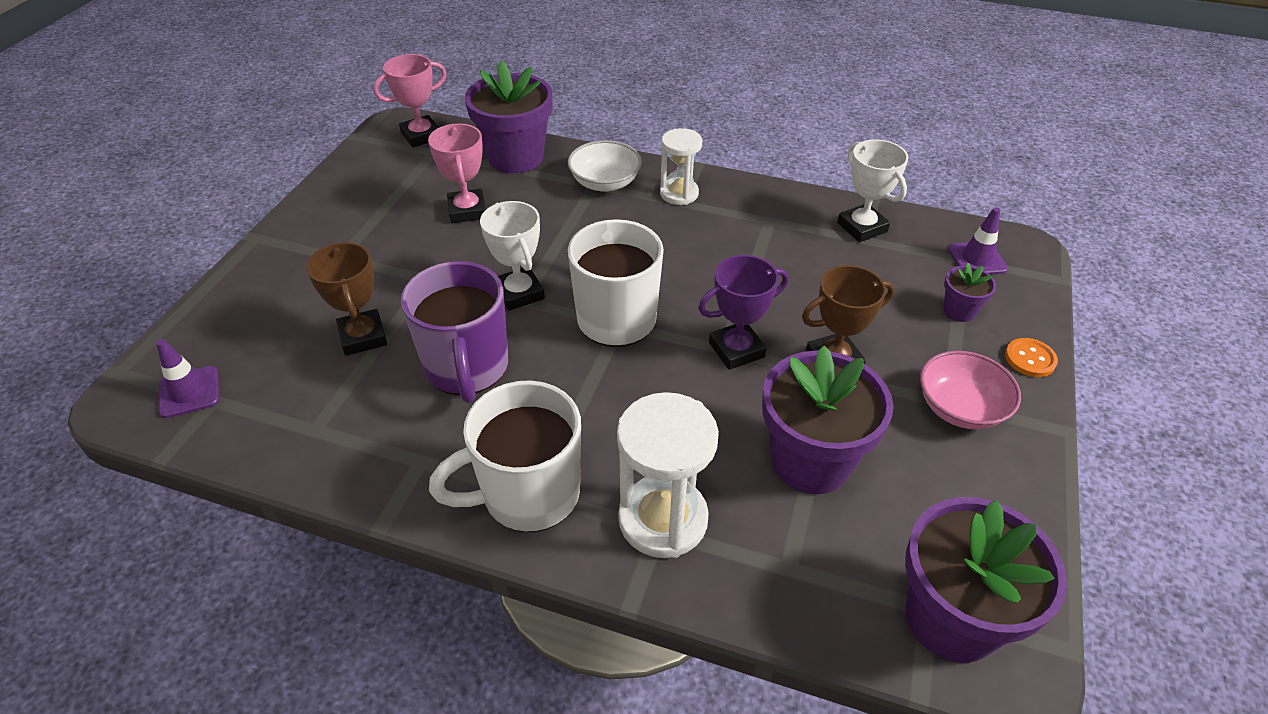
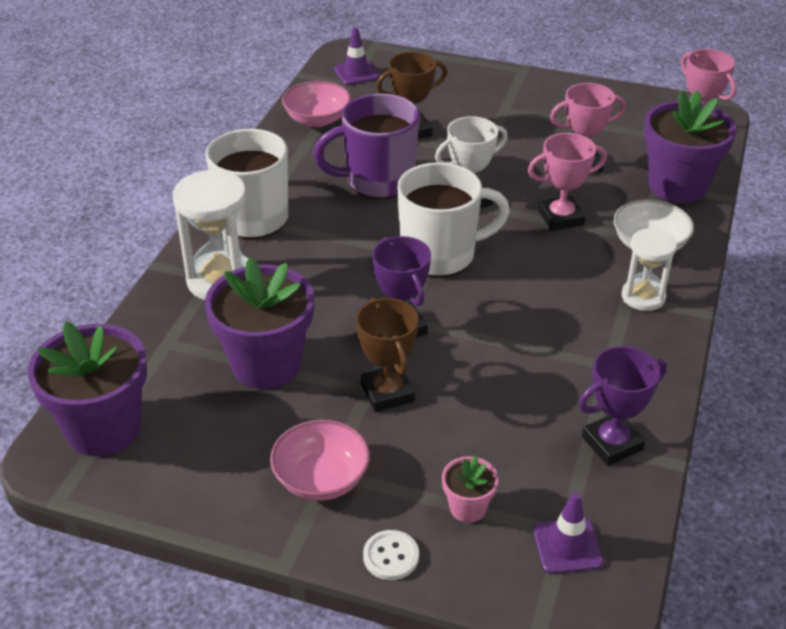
camera: 90 degrees right, 5 degrees down
(301, 433) = (317, 119): none -> pink bowl
(558, 231) = (561, 218): none -> pink trophy
(862, 227) = (612, 443): white trophy -> purple trophy
(959, 311) = (468, 508): purple flower pot -> pink flower pot
(1030, 359) = (391, 556): orange button -> white button

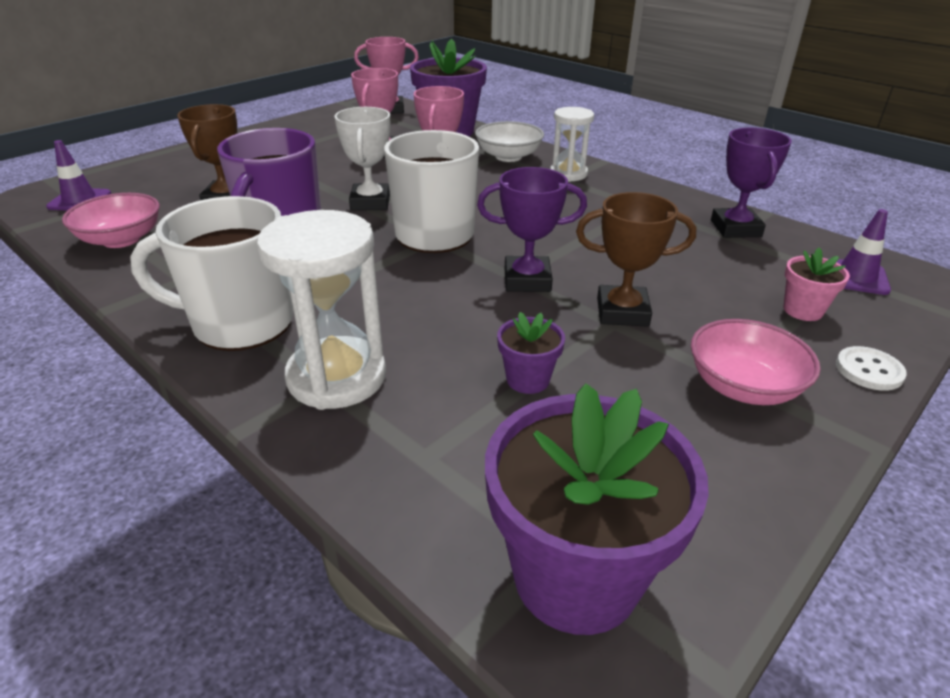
camera: 65 degrees left, 5 degrees down
(266, 364) = (528, 379): purple flower pot -> purple flower pot, size x0.47

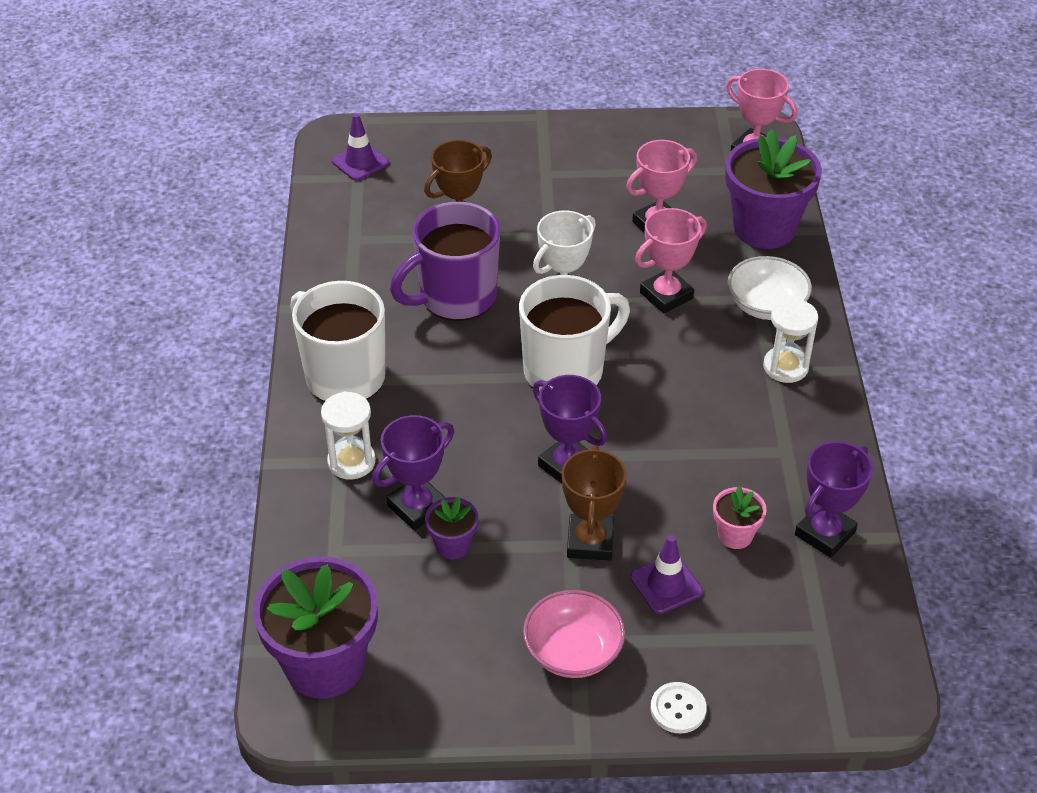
camera: 45 degrees right, 10 degrees up
(121, 239) = (348, 234): pink bowl -> none
(337, 377) = (351, 462): white hourglass -> white hourglass, size x0.63
(452, 372) = (417, 507): none -> purple trophy
(622, 312) = (590, 542): brown trophy -> brown trophy turned 45 degrees clockwise
(803, 310) = (724, 639): pink flower pot -> pink flower pot (735, 535)
(856, 277) = (830, 649): purple traffic cone -> purple traffic cone (666, 584)

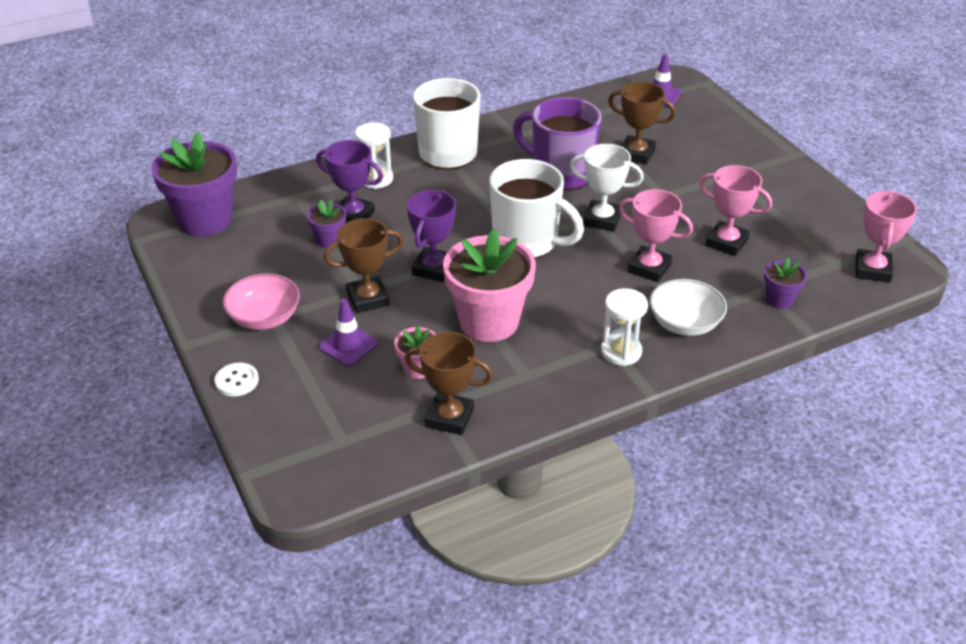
camera: 65 degrees right, 5 degrees down
(687, 450) = (489, 322): none -> pink flower pot
(764, 228) = (779, 299): purple flower pot -> purple flower pot, size x0.47
(825, 533) = (449, 418): purple trophy -> brown trophy

